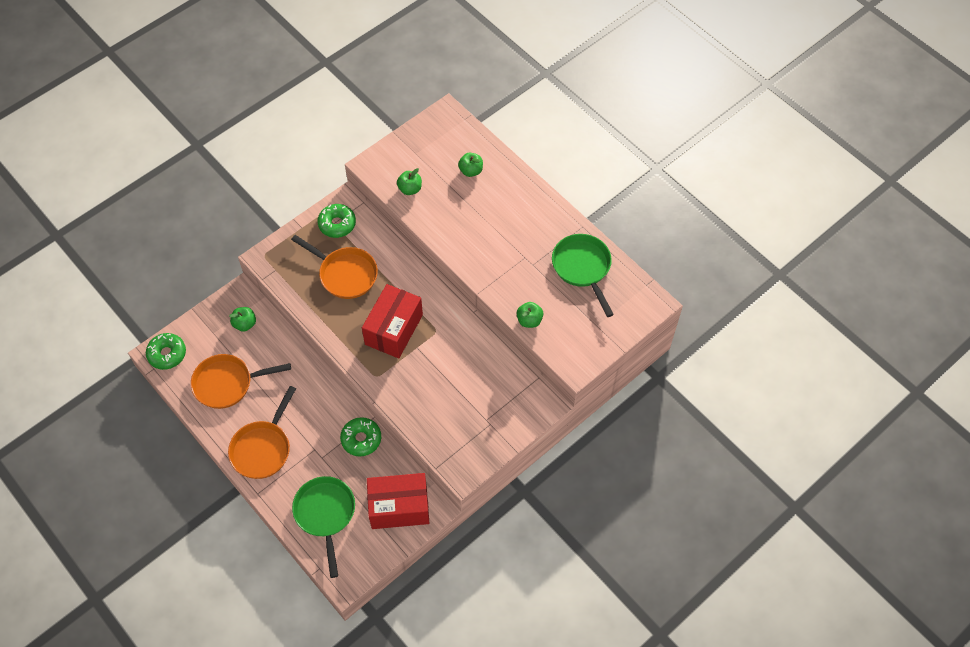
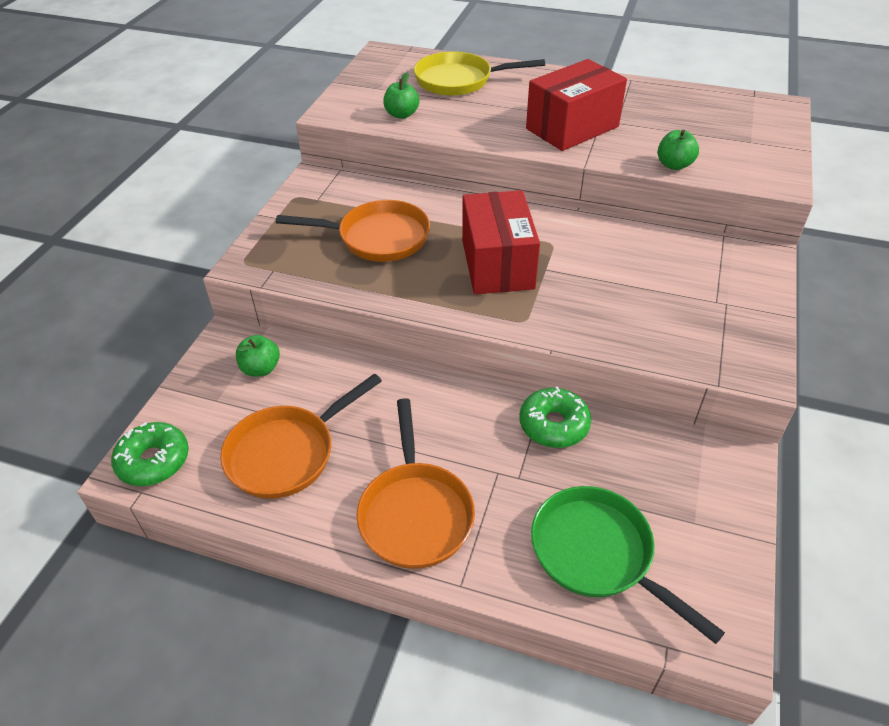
camera: 30 degrees left, 15 degrees down
(337, 224) = (323, 198): green donut -> none
(399, 507) = (693, 483): red box -> red box (572, 128)
(471, 171) = (458, 81): green apple -> yellow pan
(582, 268) = (673, 106): green pan -> none

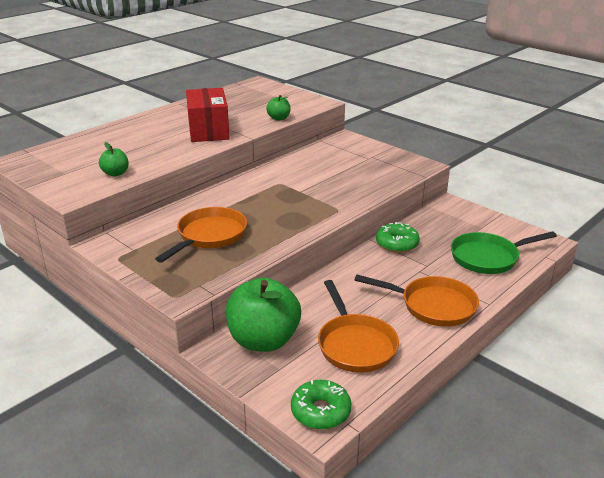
camera: 65 degrees left, 15 degrees down
(261, 369) = (263, 340): green apple -> green apple, size x2.15
(458, 81) = (101, 146): yellow pan -> none
(497, 264) = (281, 204): red box -> none

